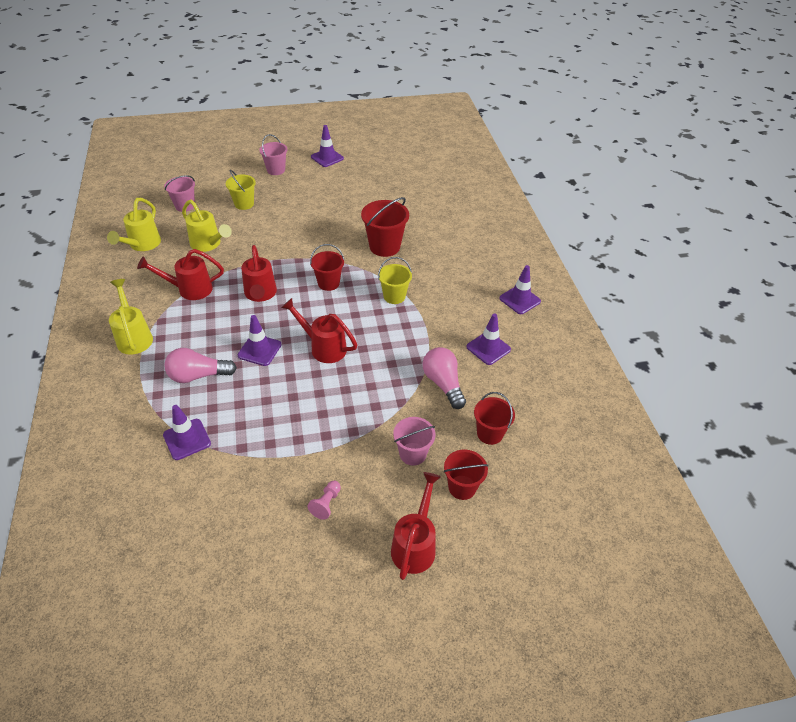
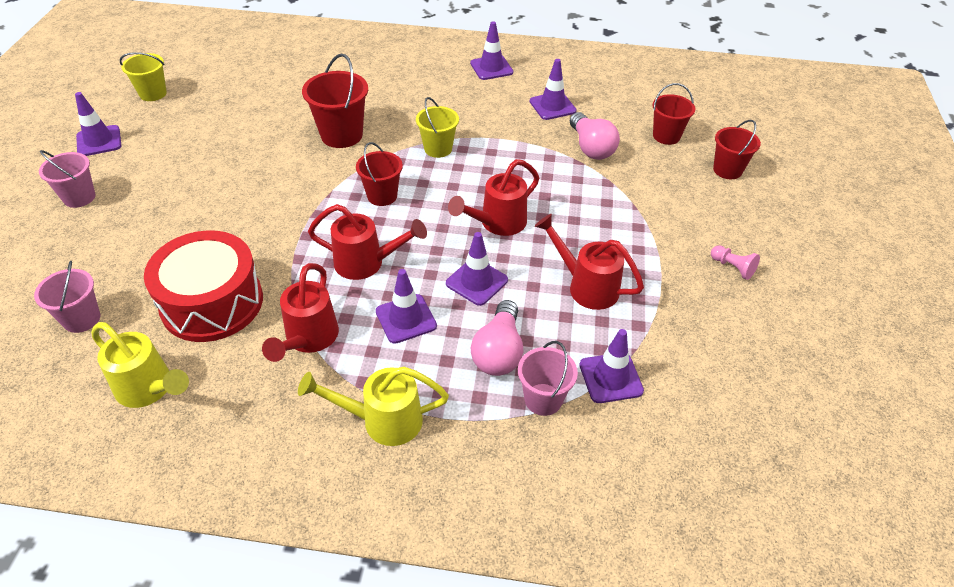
camera: 70 degrees left, 0 degrees up
(208, 244) = (212, 302): yellow watering can -> red drum
(216, 325) = (406, 319): none -> purple traffic cone
(244, 204) = (139, 246): yellow bucket -> yellow bucket (153, 94)
(412, 454) = (679, 191): pink bucket -> pink bucket (543, 399)
(415, 545) = (789, 216): red watering can -> red watering can (586, 286)
(443, 383) = (591, 148): pink light bulb -> pink light bulb turned 105 degrees counterclockwise

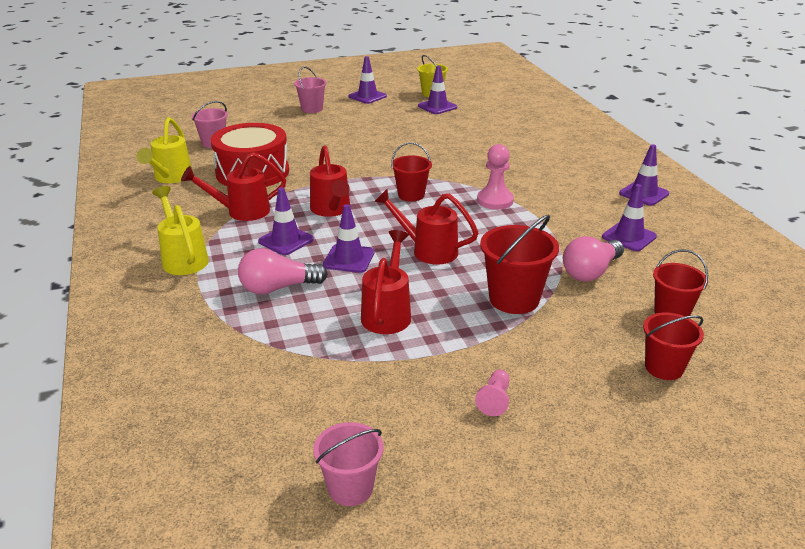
camera: 65 degrees right, 15 degrees down
(341, 135) = (464, 161): red bucket -> red bucket (514, 299)
(438, 149) = (495, 201): yellow bucket -> pink pawn
(543, 399) = (239, 321): pink bucket -> pink bucket (350, 488)
(610, 378) = (283, 350): purple traffic cone -> purple traffic cone (437, 107)

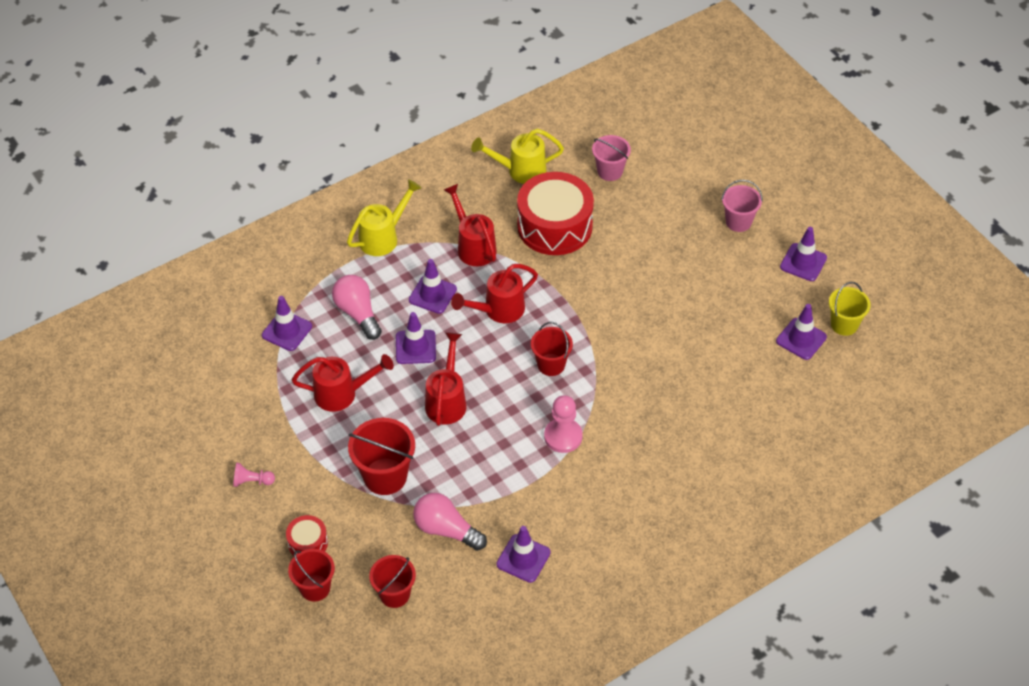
camera: 75 degrees right, 20 degrees up
(350, 488) = (154, 419): pink bucket -> none
(598, 365) = (308, 543): none -> red drum
(643, 193) = (627, 570): purple traffic cone -> purple traffic cone (287, 331)

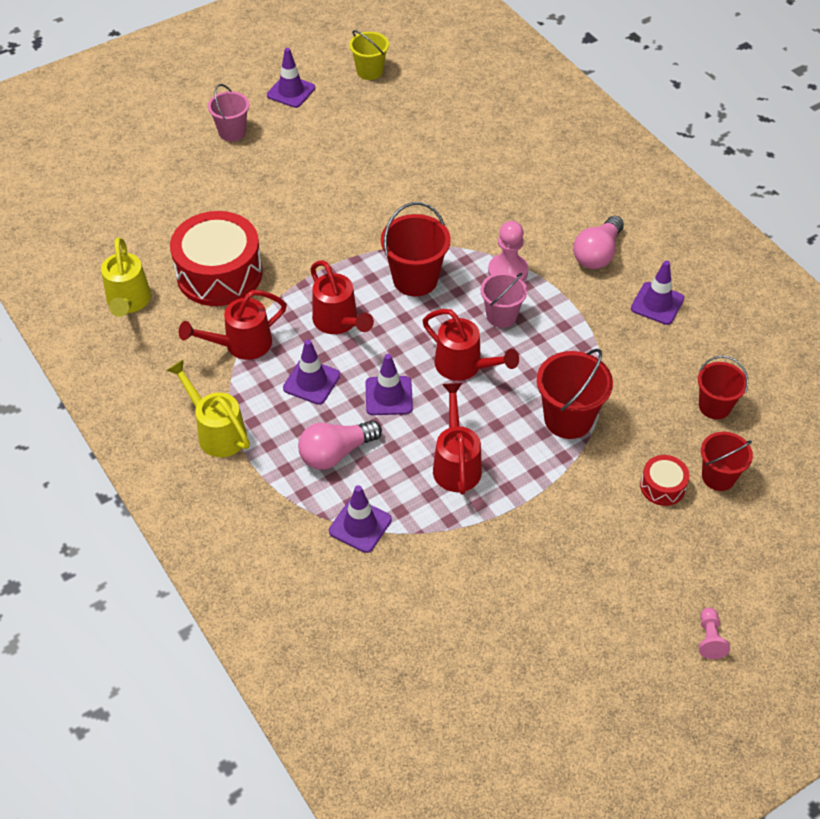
camera: 90 degrees left, 0 degrees up
(252, 481) = (585, 547): pink pawn -> pink pawn (709, 639)
(446, 530) = (631, 365): pink light bulb -> pink light bulb (597, 254)
(447, 401) = (464, 366): red watering can -> red watering can turned 150 degrees counterclockwise
(551, 365) = (415, 279): red bucket -> red bucket, size x1.51
(610, 171) = (144, 226): pink bucket -> pink bucket (501, 316)
(801, 339) = (386, 99): purple traffic cone -> none

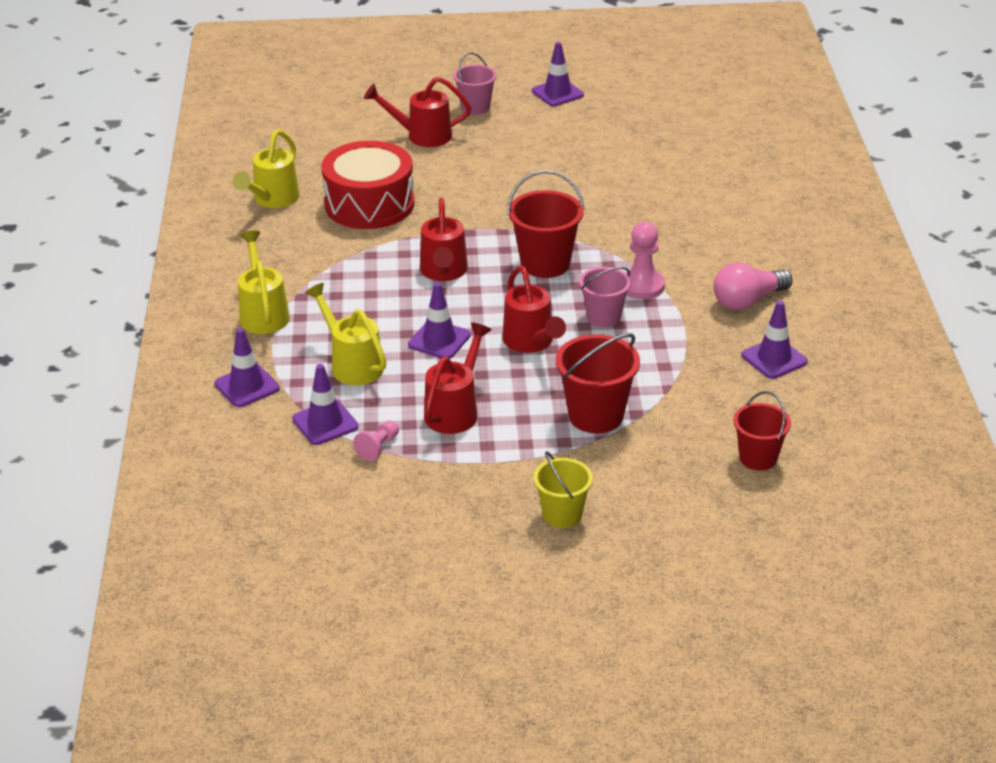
camera: 30 degrees right, 15 degrees down
(241, 345) = (341, 260): red watering can -> red watering can (422, 136)
(311, 382) = (379, 306): purple traffic cone -> purple traffic cone (247, 386)
(336, 453) = (352, 364): pink light bulb -> yellow watering can
(369, 71) = (648, 98): yellow bucket -> yellow bucket (562, 514)
(662, 486) = (642, 500): red drum -> none
(709, 639) = (577, 633): pink pawn -> pink pawn (378, 447)
(718, 477) = (708, 513): red bucket -> none

